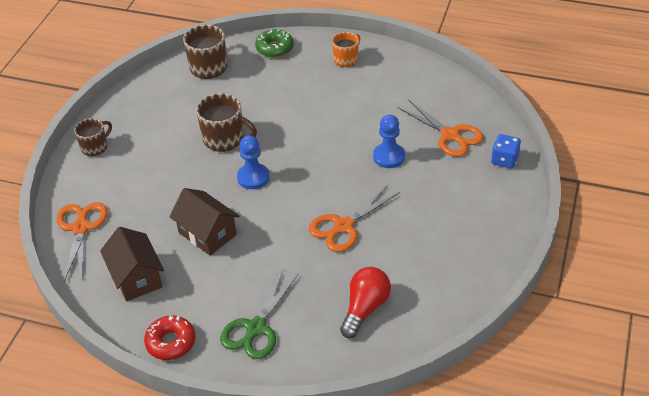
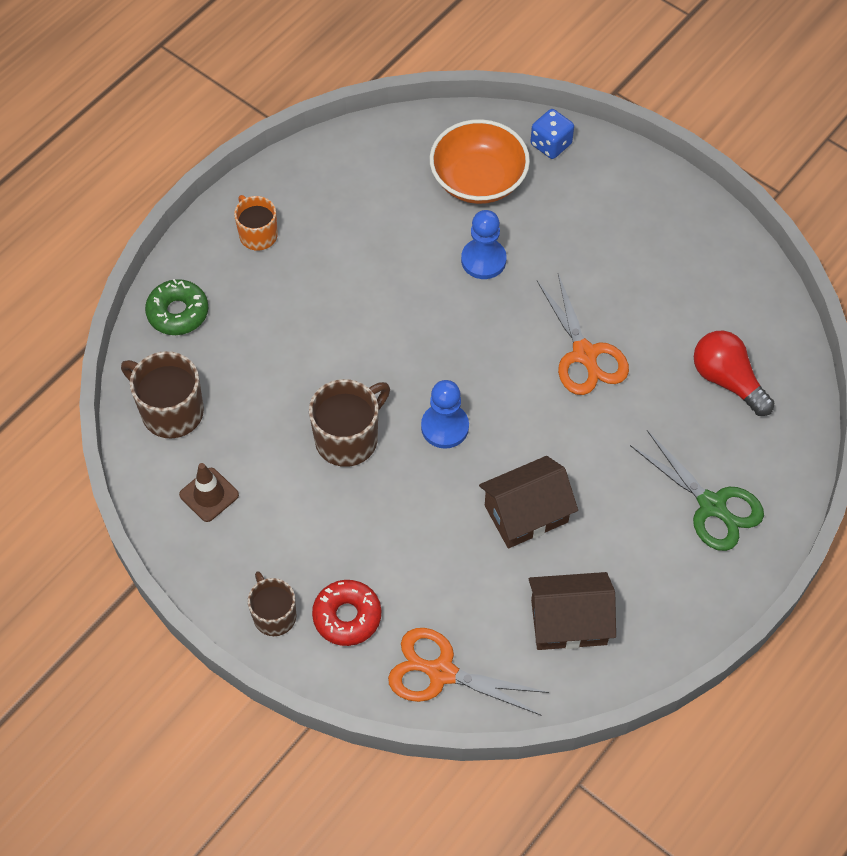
camera: 70 degrees left, 15 degrees up
(162, 98) = (209, 495): none -> brown traffic cone
(171, 342) = (697, 608): red donut -> red donut (347, 616)
(450, 135) = (478, 180): orange scissors -> orange bowl

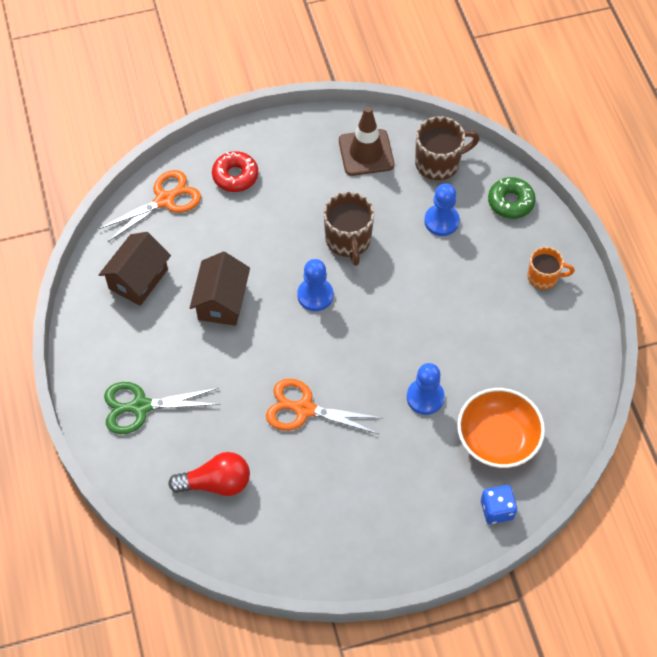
camera: 125 degrees right, 0 degrees up
(209, 495) = (366, 153): brown traffic cone -> brown traffic cone, size x1.58
(253, 363) = (441, 221): none -> blue pawn
(274, 615) = (265, 144): brown mug -> none

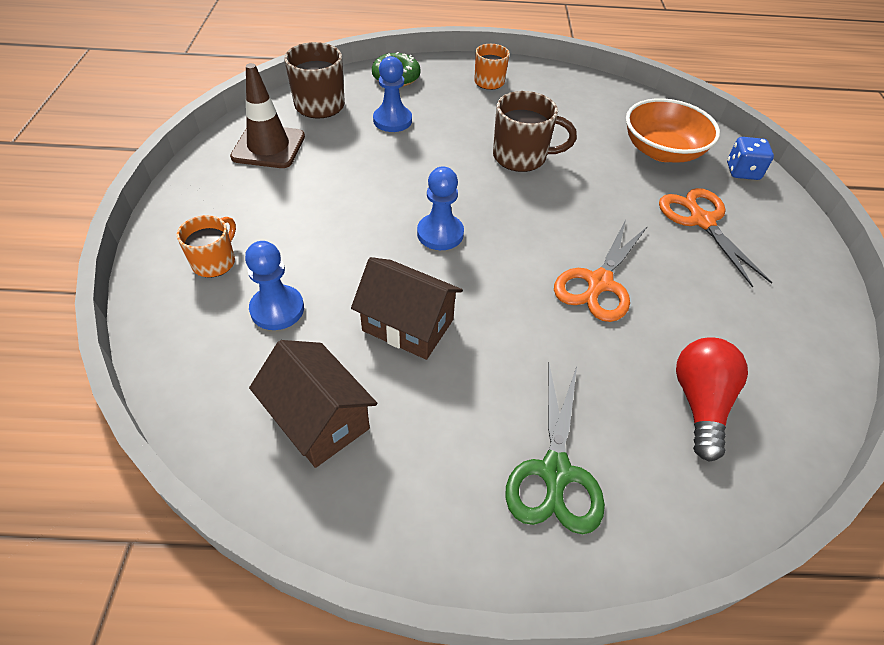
camera: 75 degrees left, 10 degrees down
(165, 200) = (197, 349): orange scissors -> orange scissors (701, 220)
(235, 176) = (215, 262): red donut -> orange mug
(348, 240) = (377, 188): brown mug -> brown mug (521, 157)
(425, 397) = (604, 184): blue pawn -> blue pawn (277, 309)

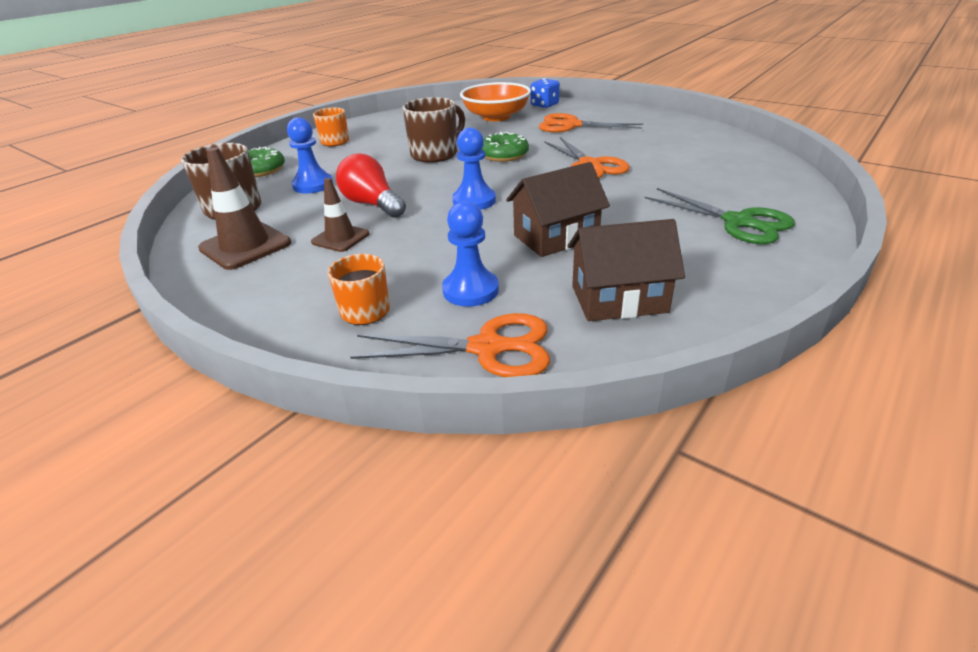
camera: 50 degrees left, 15 degrees down
(198, 360) = (488, 348): none -> orange scissors
(313, 188) = (340, 238): none -> brown traffic cone
(563, 205) = (504, 155): none -> green donut
(700, 403) = (715, 167): red light bulb -> red light bulb (372, 204)

